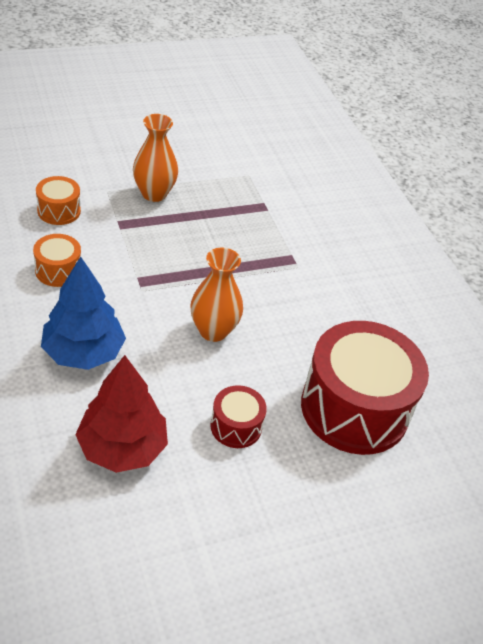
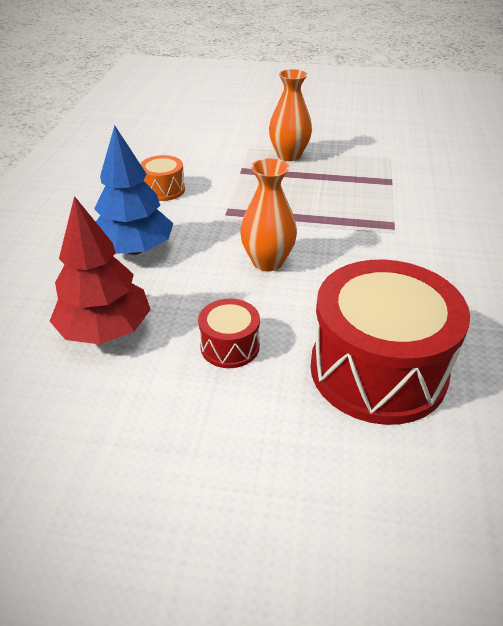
camera: 35 degrees right, 5 degrees down
(59, 211) = (198, 153): orange drum -> none

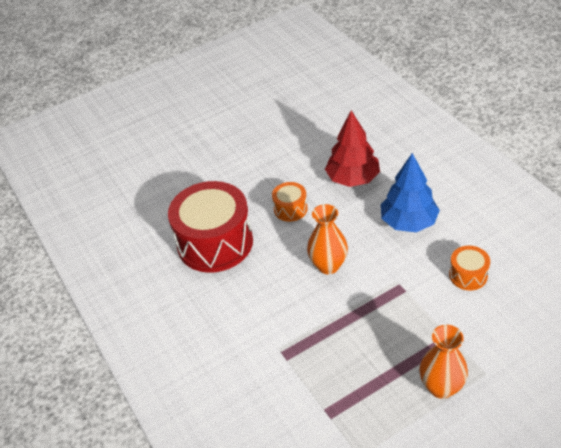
camera: 145 degrees right, 5 degrees up
(230, 346) = (290, 209): red drum -> orange drum

